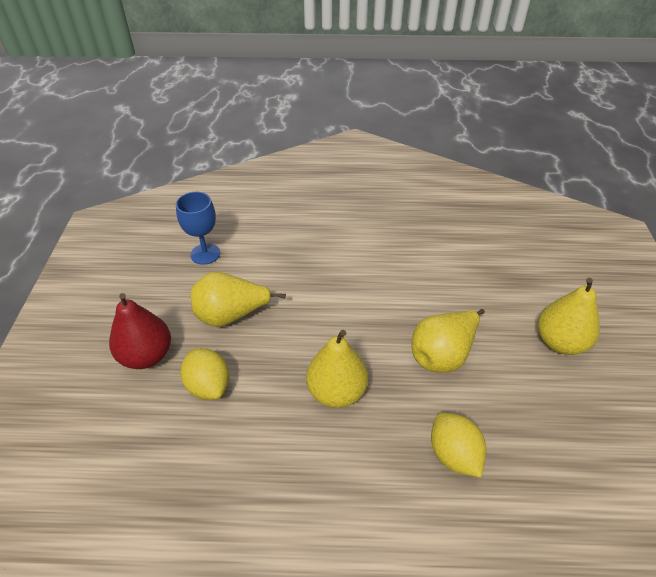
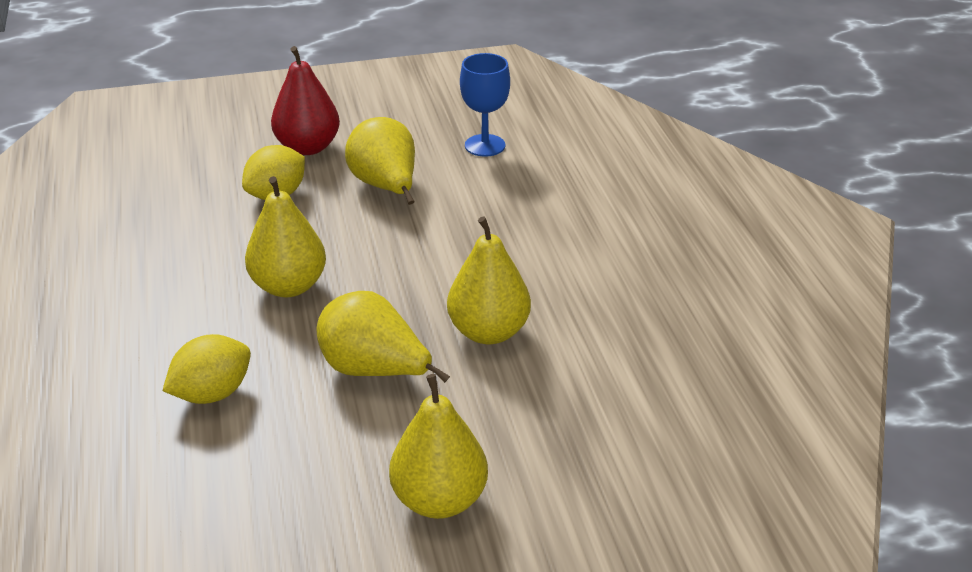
camera: 75 degrees right, 10 degrees down
(414, 292) = (488, 332): none -> yellow pear

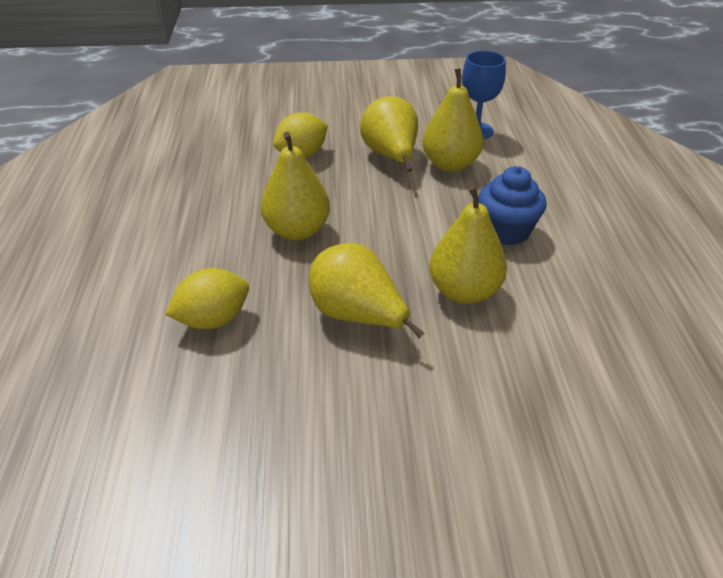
camera: 10 degrees right, 5 degrees up
(308, 147) = (333, 120): red pear -> none
(439, 500) = (400, 457): yellow pear -> yellow pear (450, 164)
(529, 261) = (506, 231): none -> blue cupcake

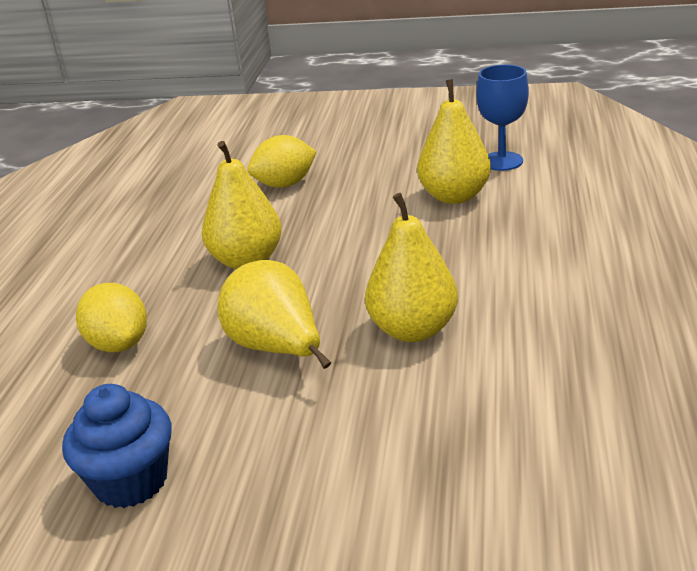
camera: 15 degrees right, 10 degrees down
(213, 320) = (119, 344): yellow lemon -> yellow lemon turned 75 degrees clockwise
(391, 156) = (386, 187): yellow pear -> none
(506, 231) = (493, 268): blue cupcake -> blue cupcake (131, 481)

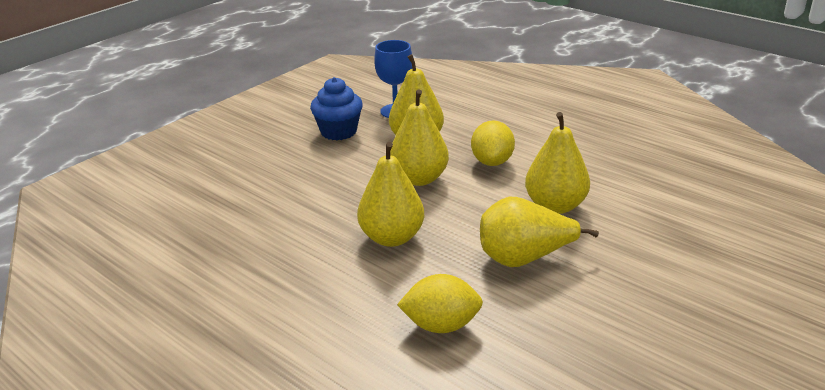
camera: 60 degrees left, 0 degrees up
(131, 481) = (620, 359): blue cupcake -> blue cupcake (338, 132)
(285, 184) = (298, 189): yellow lemon -> yellow lemon (492, 162)
(374, 229) = (419, 179): none -> yellow pear

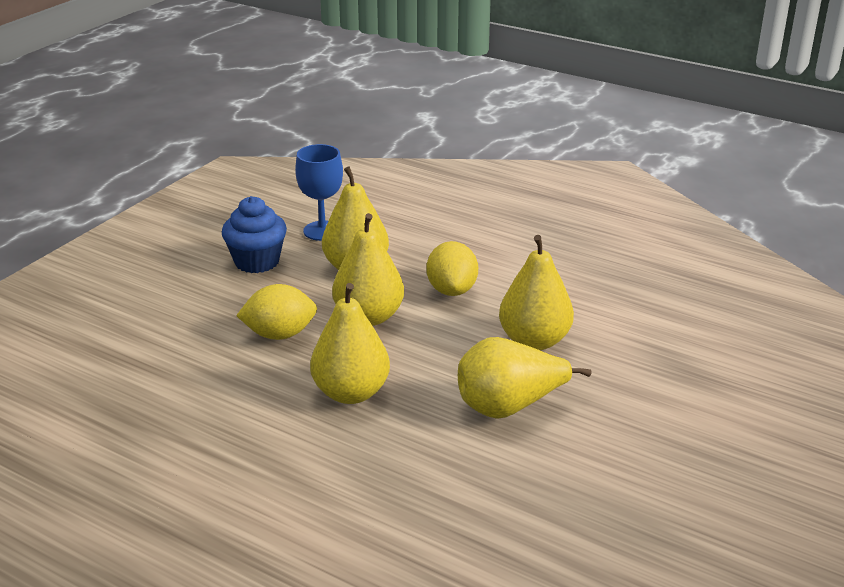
camera: 10 degrees left, 0 degrees up
(441, 325) = (429, 493): yellow lemon -> yellow lemon (279, 334)

